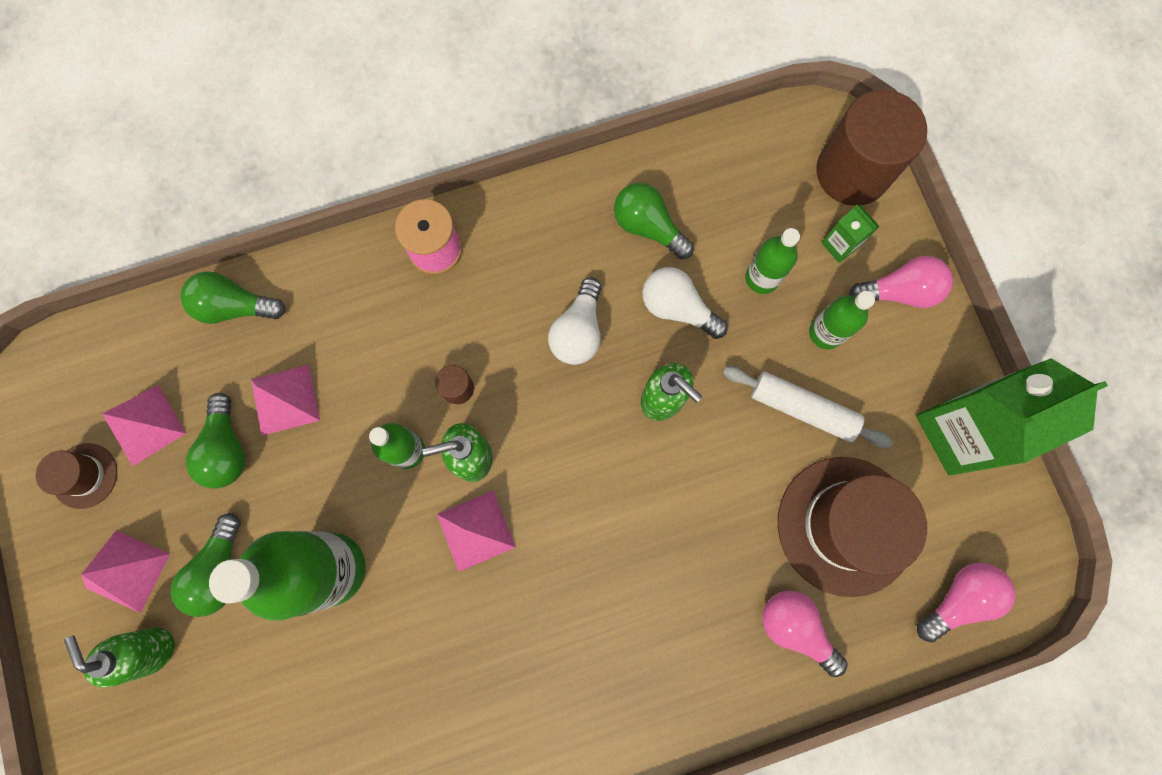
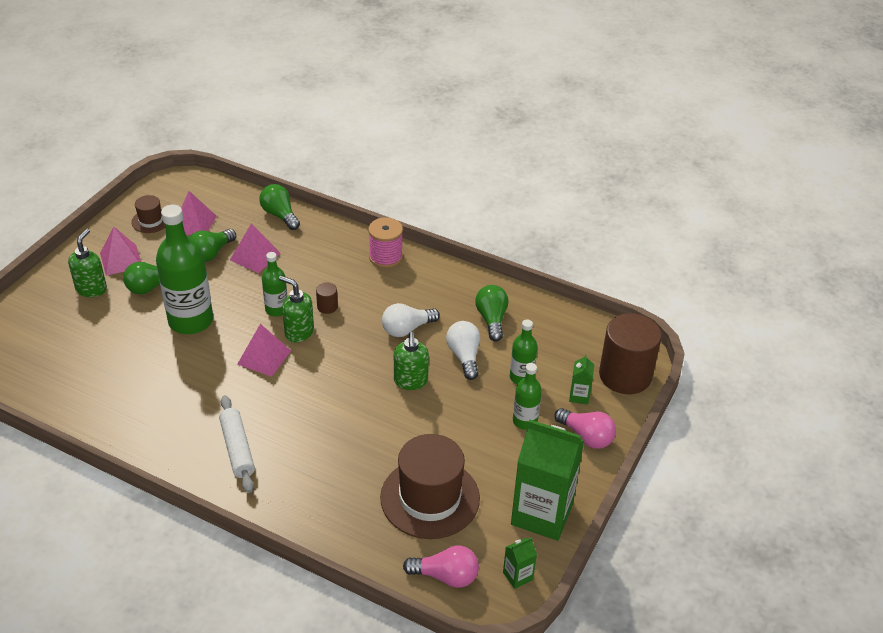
camera: 45 degrees right, 35 degrees down
(795, 628) = (349, 513): pink light bulb -> none
(802, 409) = (472, 438): white rolling pin -> white rolling pin (237, 449)
(1015, 527) = (517, 576): none -> green carton

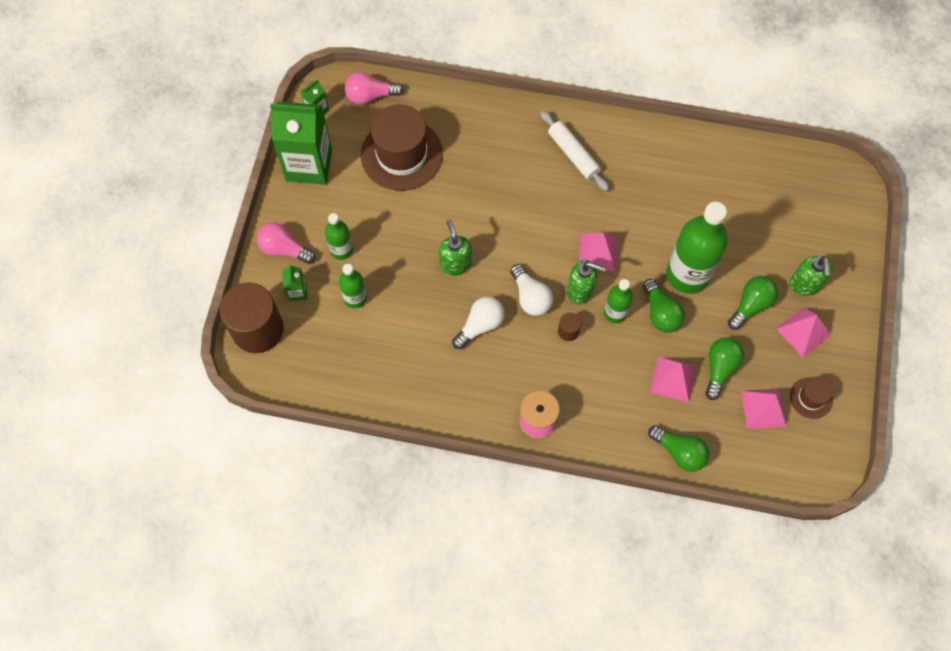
camera: 165 degrees right, 25 degrees up
(464, 356) = (415, 308): white light bulb -> white light bulb (530, 297)
(491, 319) = (401, 363): green light bulb -> green light bulb (661, 313)

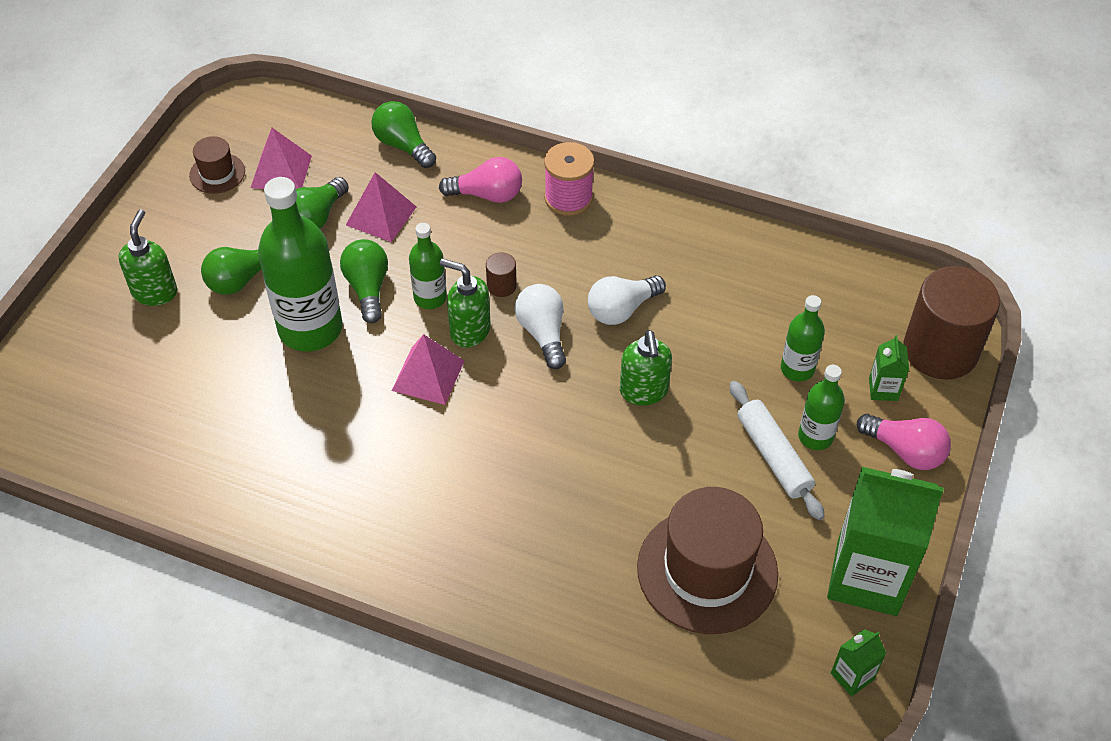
camera: 170 degrees left, 15 degrees down
(370, 96) = (753, 688): pink light bulb -> pink light bulb (487, 195)
(573, 154) = (420, 524): white rolling pin -> white rolling pin (773, 456)
(803, 332) = (188, 240): pink pyramid -> none

